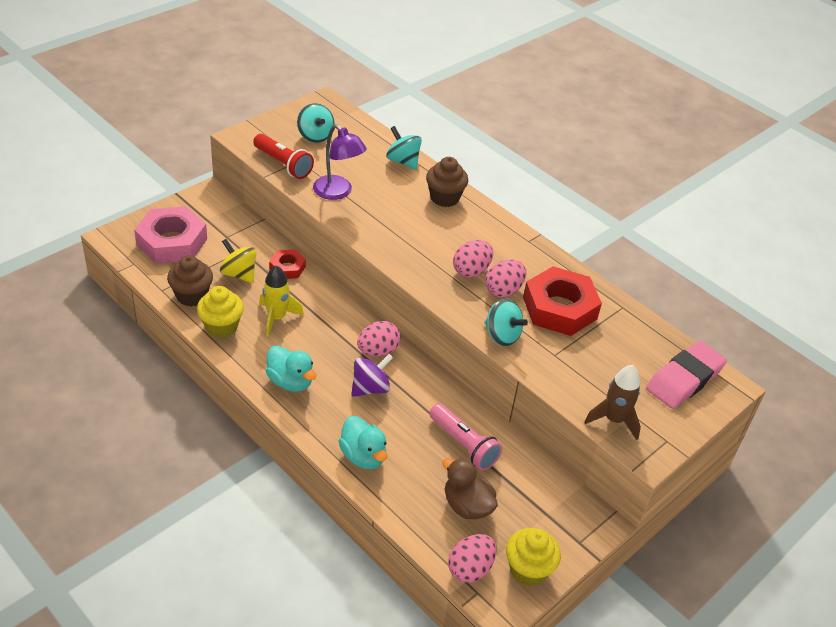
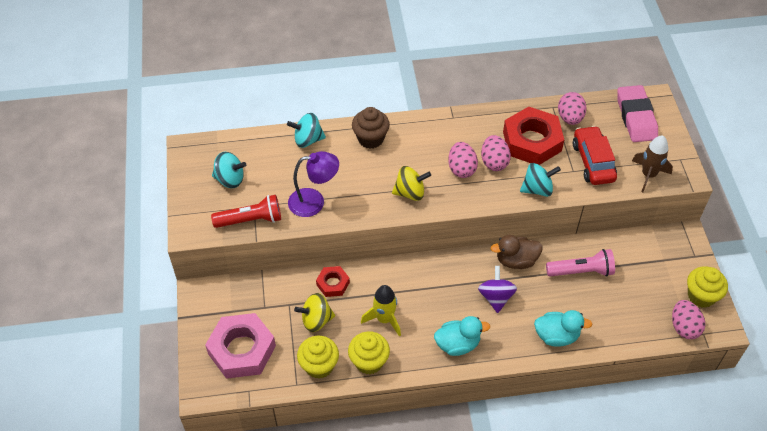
camera: 50 degrees left, 10 degrees up
(192, 296) = (319, 366): brown cupcake -> yellow cupcake
(378, 351) = (462, 272): pink egg -> pink egg (570, 118)
(407, 247) = (410, 193): none -> yellow spinning top
(467, 506) = (633, 299): brown duck -> brown duck (516, 261)
(583, 366) = (593, 162): none -> red car

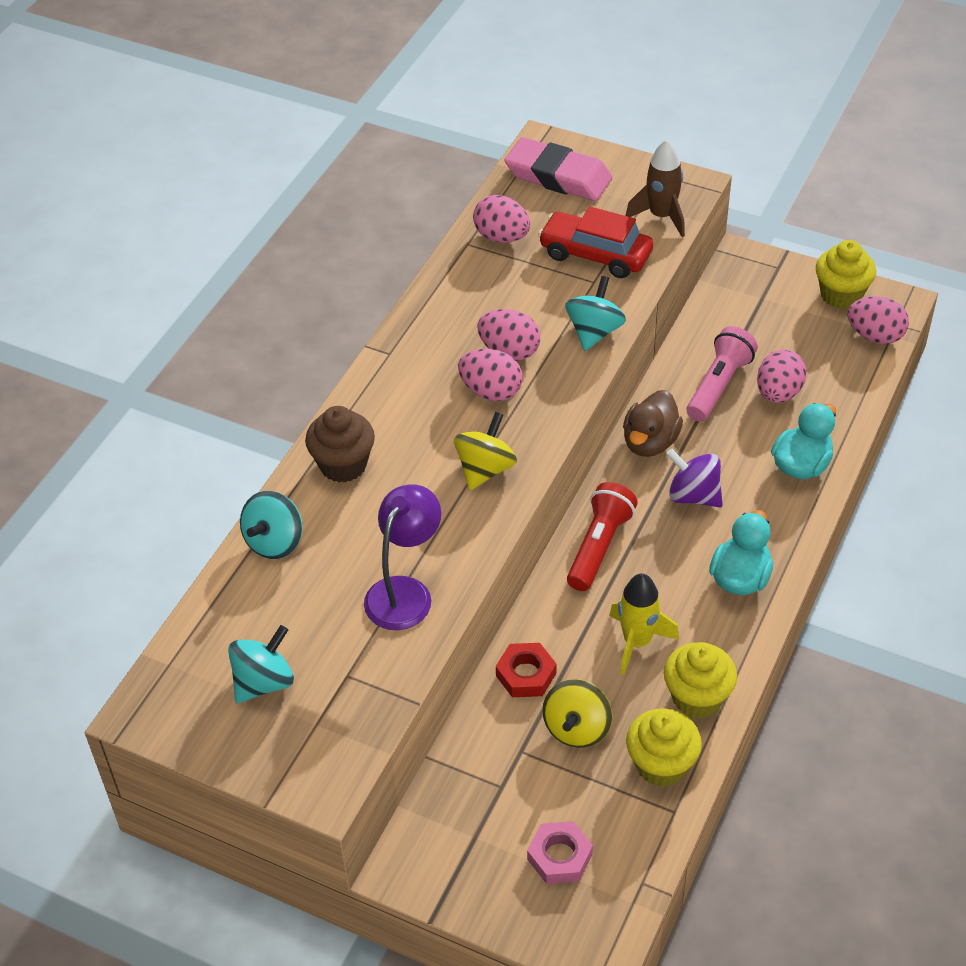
camera: 55 degrees left, 5 degrees down
(242, 350) = (560, 857): pink nut -> pink nut, size x0.51
(251, 220) = (371, 692): red flashlight -> red flashlight (599, 546)
(532, 141) = (508, 294): red nut -> none
(599, 301) = (778, 393): none -> pink egg

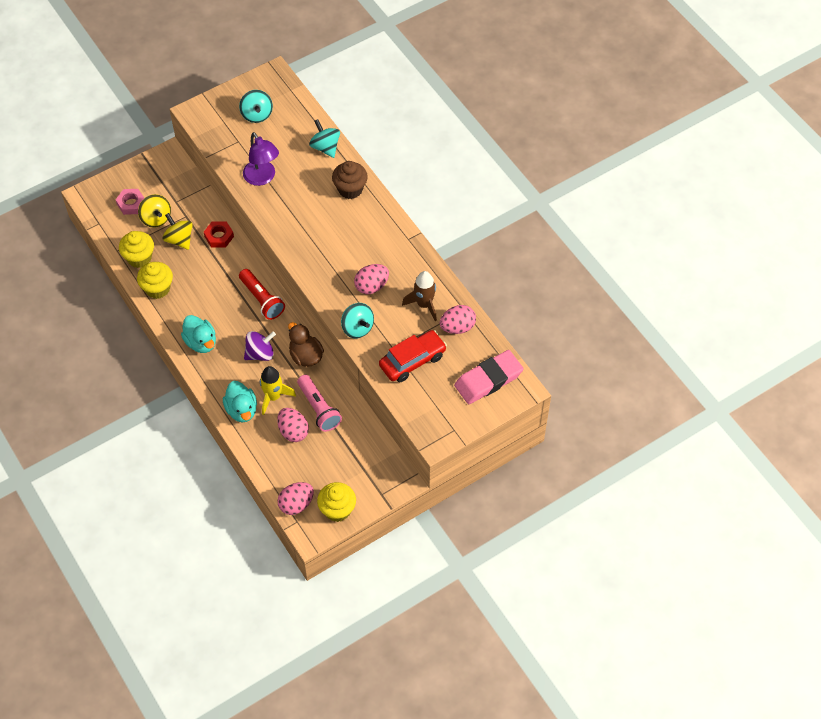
camera: 120 degrees right, 10 degrees up
(485, 469) = (305, 238): yellow spinning top -> yellow spinning top (156, 218)
(491, 391) = (351, 265): pink egg -> none
(637, 642) = (201, 284): yellow rocket -> yellow rocket (273, 397)
(661, 216) = (420, 409): brown rocket -> brown rocket (424, 304)

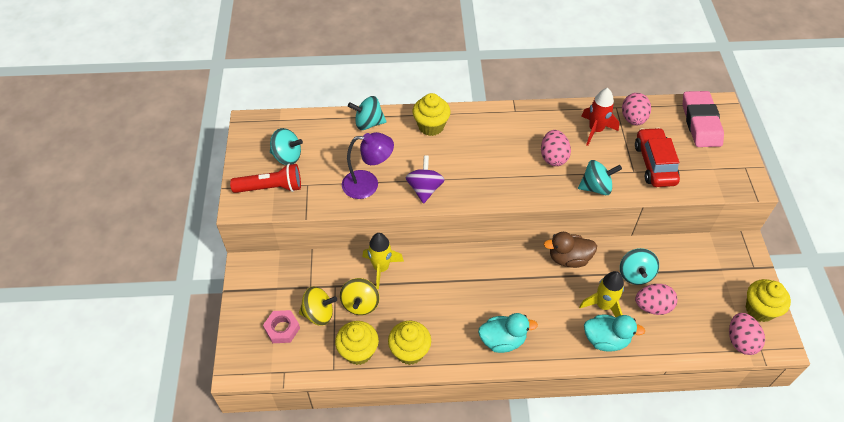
camera: 60 degrees left, 5 degrees down
(179, 239) = (360, 304): yellow spinning top -> yellow spinning top turned 75 degrees counterclockwise
(219, 236) = (381, 268): red nut -> yellow rocket
(260, 353) = (545, 294): purple spinning top -> purple spinning top (424, 189)
(262, 299) = (481, 265): red flashlight -> red flashlight (271, 188)
(318, 408) = (635, 274): pink flashlight -> turquoise spinning top
(350, 189) = (431, 126): brown cupcake -> yellow cupcake
(424, 304) = (595, 130): brown rocket -> red rocket

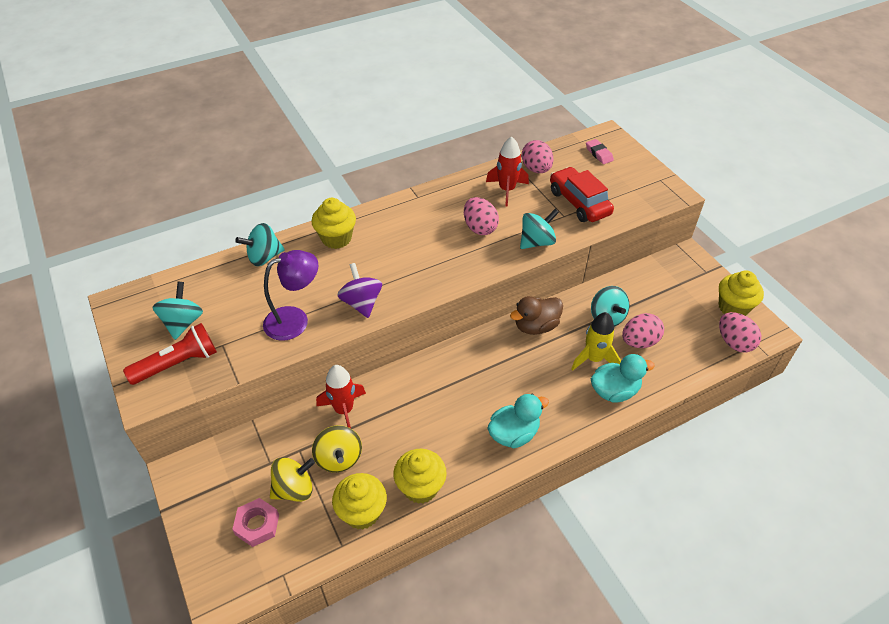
camera: 25 degrees left, 5 degrees down
(287, 156) = (183, 323): turquoise spinning top -> turquoise spinning top turned 75 degrees counterclockwise
(381, 268) = (344, 410): yellow rocket -> red rocket
(701, 122) = (599, 154): pink eraser -> pink eraser, size x0.48

